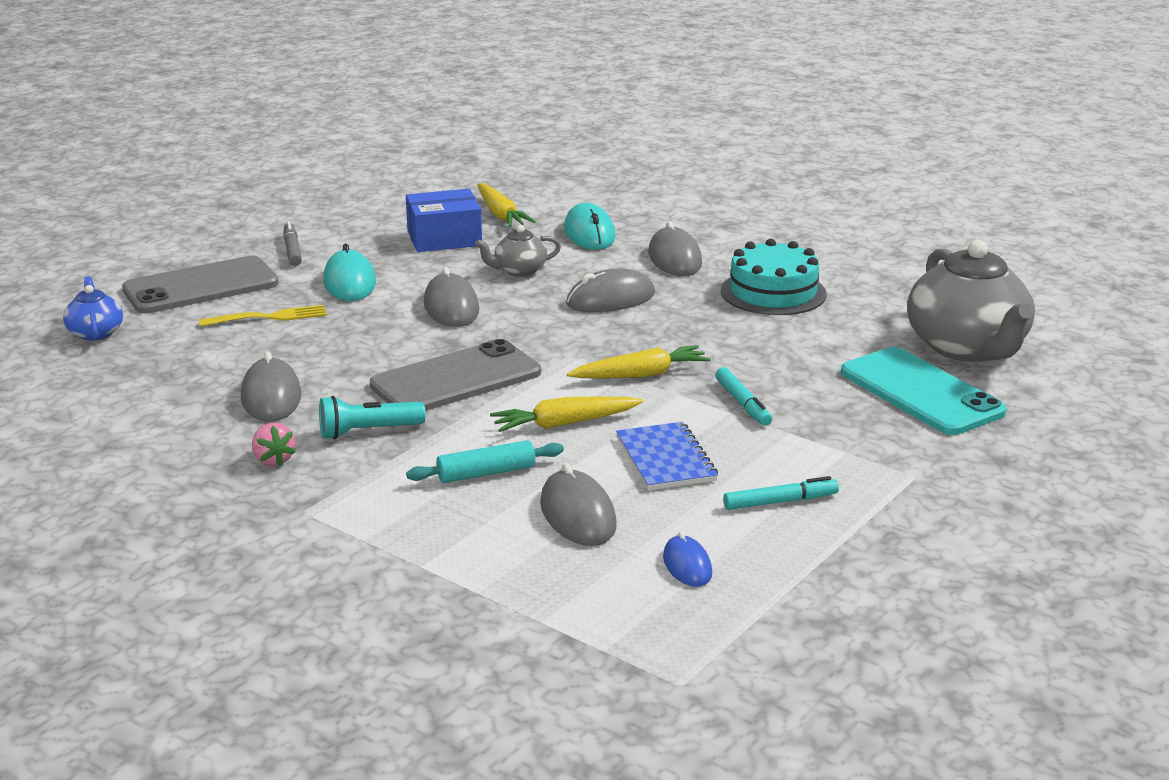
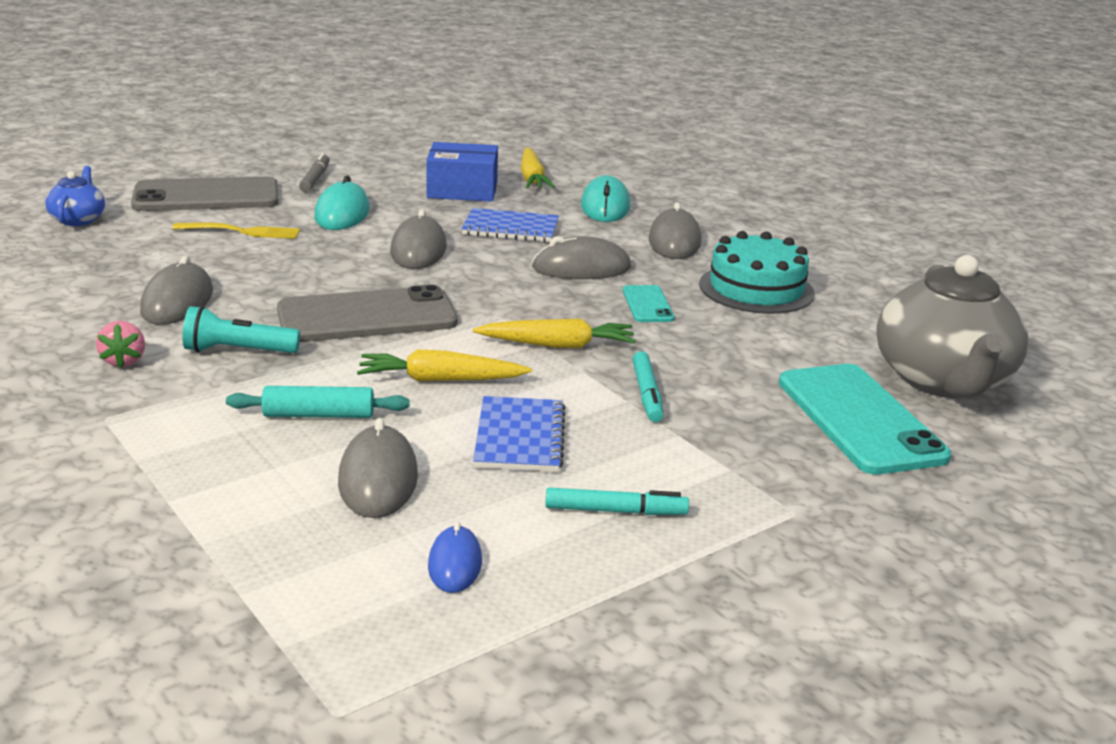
camera: 15 degrees right, 0 degrees up
(519, 271) = (510, 228): grey teapot -> blue notebook
(691, 324) = (647, 304): none -> turquoise phone

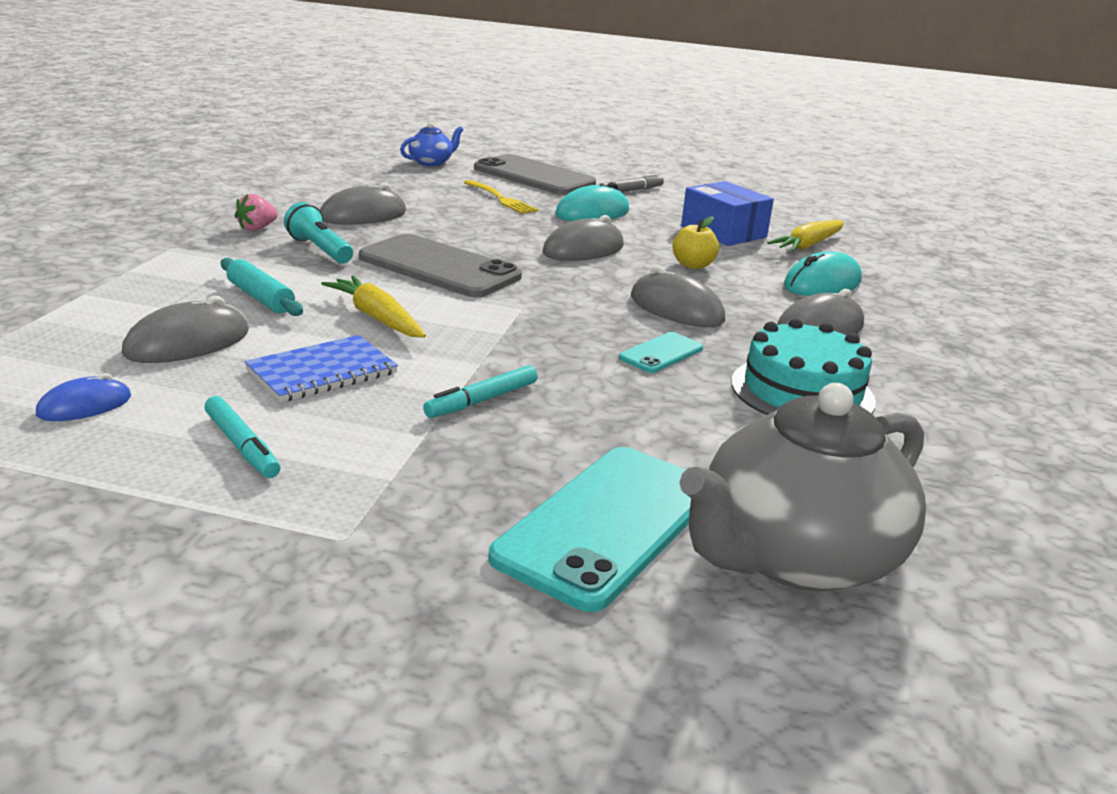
camera: 50 degrees right, 0 degrees up
(510, 228) = (693, 265): blue notebook -> yellow apple
(558, 345) = (511, 340): yellow carrot -> none

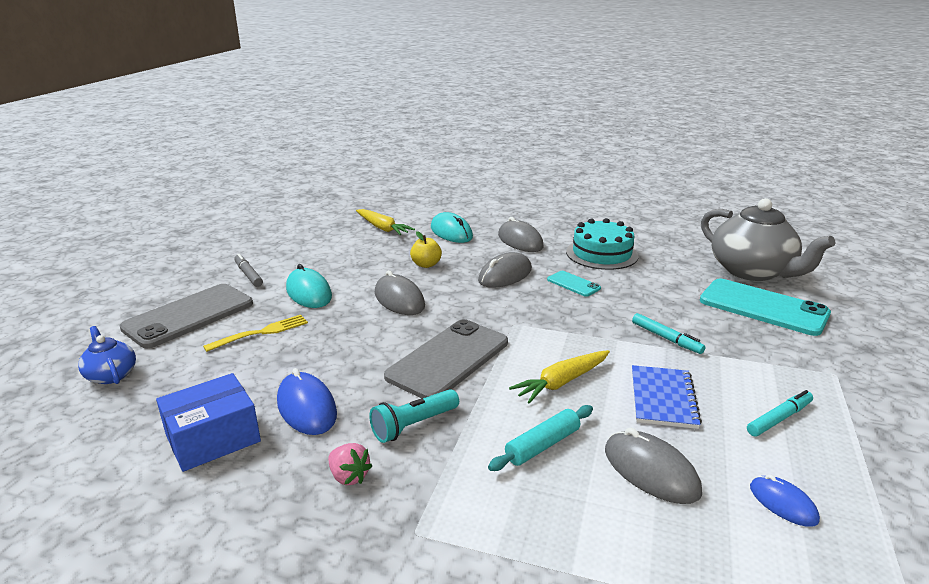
camera: 85 degrees left, 0 degrees up
(322, 372) = (663, 398): blue notebook -> blue notebook turned 45 degrees clockwise
(363, 215) = (306, 408): grey mouse -> blue mouse
(723, 232) = (356, 250): blue box -> blue box (213, 438)

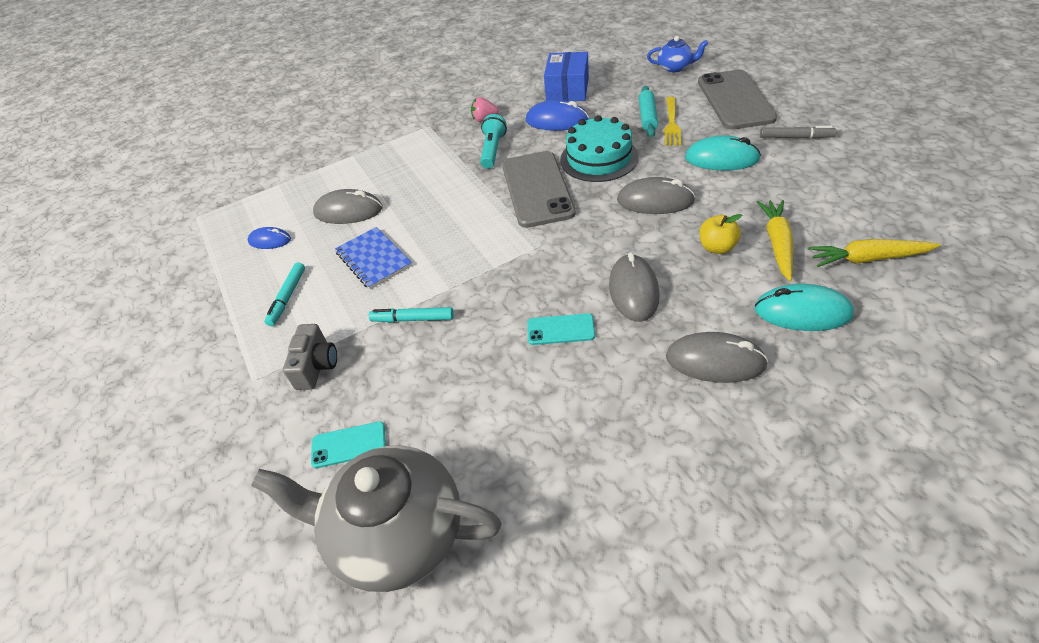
camera: 140 degrees right, 20 degrees up
(542, 445) = (416, 186): turquoise rolling pin -> turquoise rolling pin (647, 117)
(562, 382) = (448, 225): yellow carrot -> yellow carrot (777, 243)
(602, 254) = (601, 415): turquoise cake -> turquoise cake (599, 158)
(763, 307) = (349, 445): turquoise phone -> turquoise phone, size x0.48
(769, 353) = (317, 366): none -> grey camera

